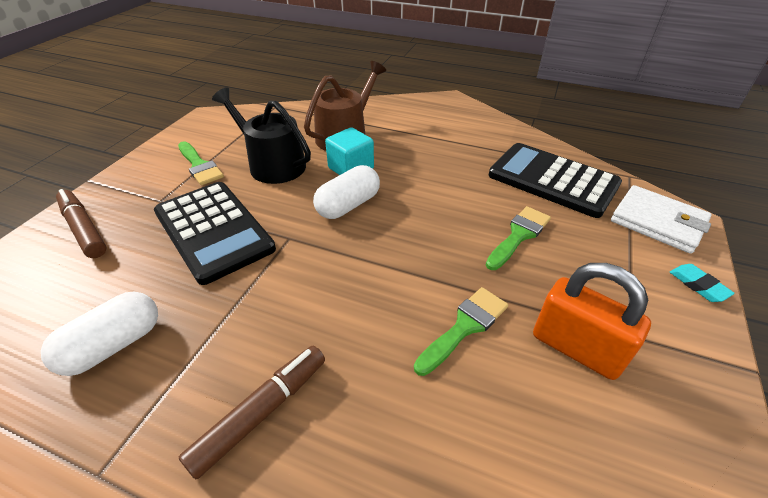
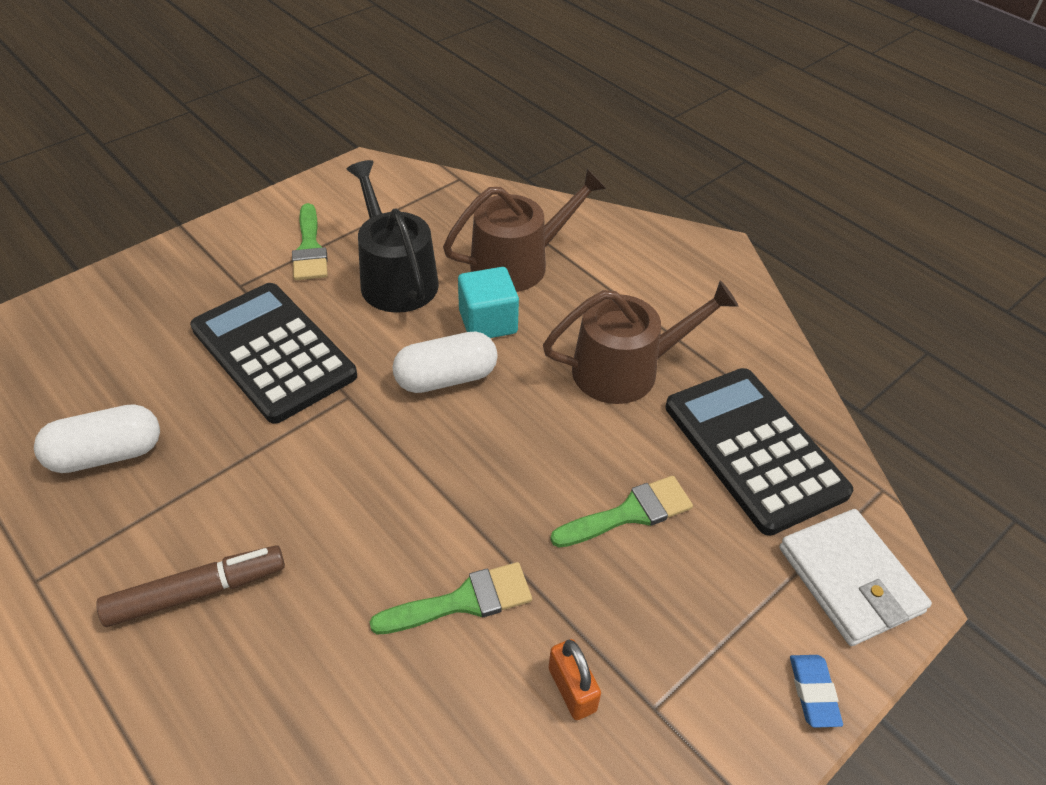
camera: 25 degrees right, 5 degrees up
(84, 229) = (146, 295): brown marker -> none
(213, 230) = (273, 352): black calculator -> black calculator turned 150 degrees clockwise
(452, 166) = (626, 369): none -> brown watering can
(576, 348) = (572, 689): orange padlock -> orange padlock, size x0.55
(698, 285) = (813, 692): turquoise eraser -> blue eraser

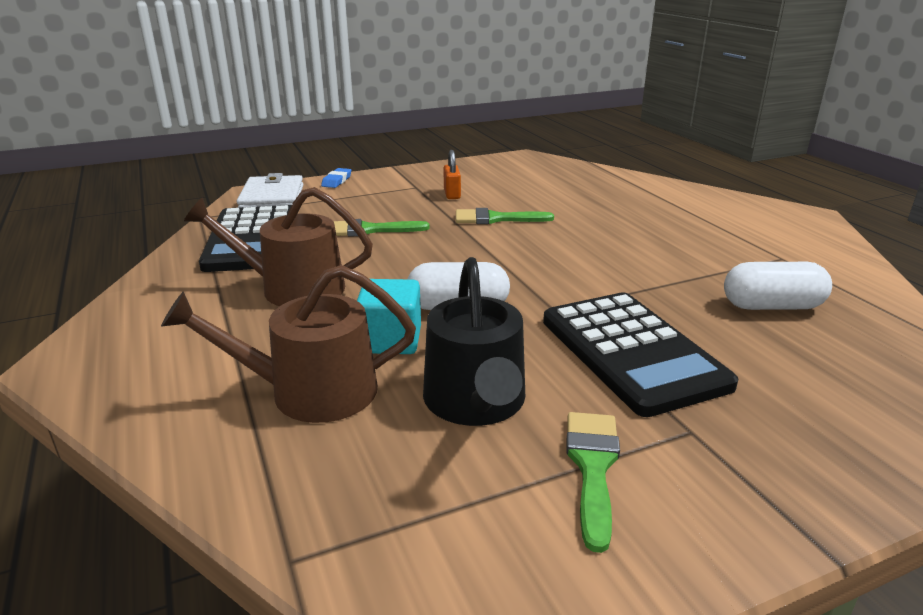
camera: 160 degrees left, 20 degrees down
(197, 592) = (664, 240): brown marker -> none

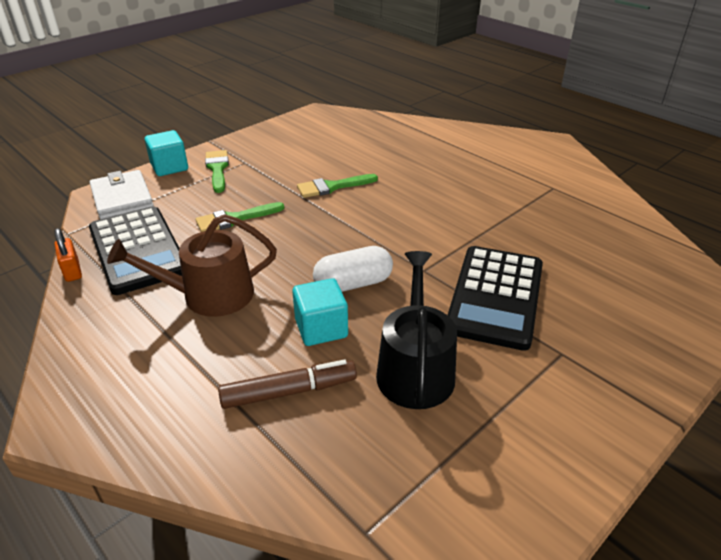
camera: 20 degrees left, 10 degrees up
(310, 391) = (289, 391): brown watering can -> brown marker
(336, 181) = (169, 167): blue eraser -> turquoise cube
(452, 194) = (281, 165): orange padlock -> orange padlock (72, 271)
(476, 402) = (415, 368): black watering can -> black watering can turned 150 degrees counterclockwise
(593, 467) = (517, 399): green brush -> green brush (217, 169)
(632, 352) = (495, 297): black calculator -> black calculator turned 60 degrees clockwise
(771, 306) = (565, 234): white capsule -> none

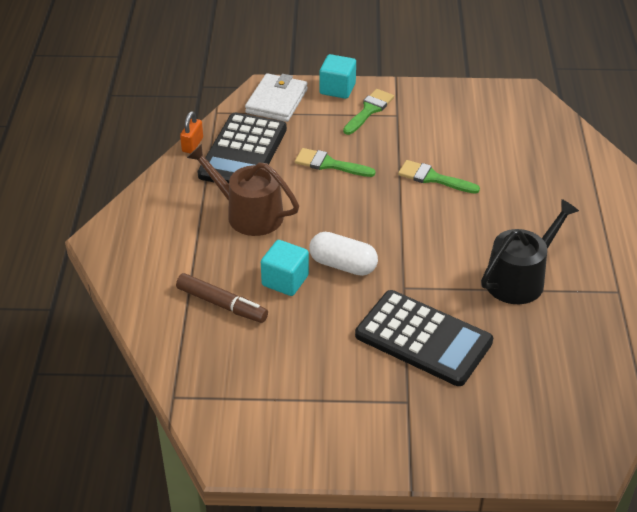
camera: 45 degrees right, 5 degrees up
(415, 368) = (305, 343): black watering can -> black watering can (520, 278)
(495, 297) = (423, 338): black calculator -> black calculator turned 120 degrees counterclockwise

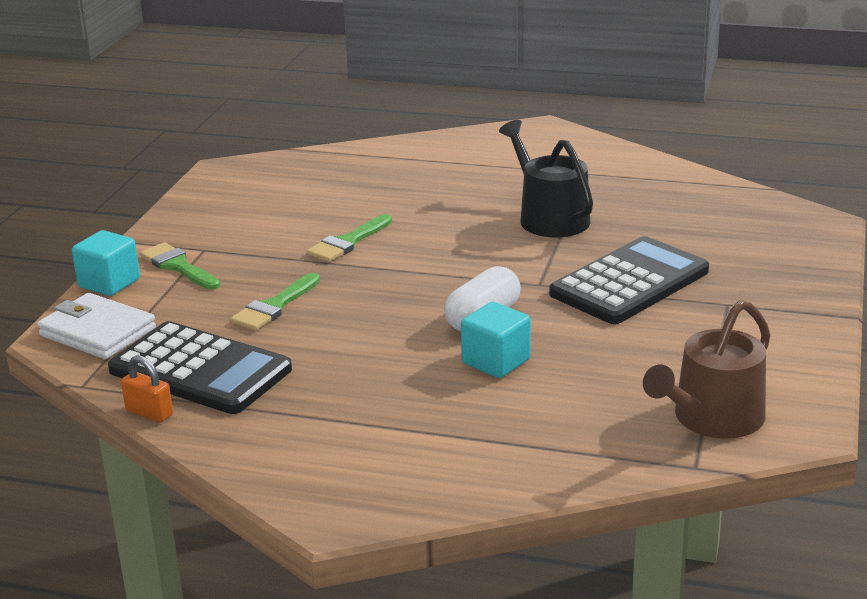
camera: 75 degrees left, 15 degrees down
(222, 304) = (525, 414): brown marker -> none
(248, 214) = (344, 377): brown watering can -> brown watering can (712, 419)

